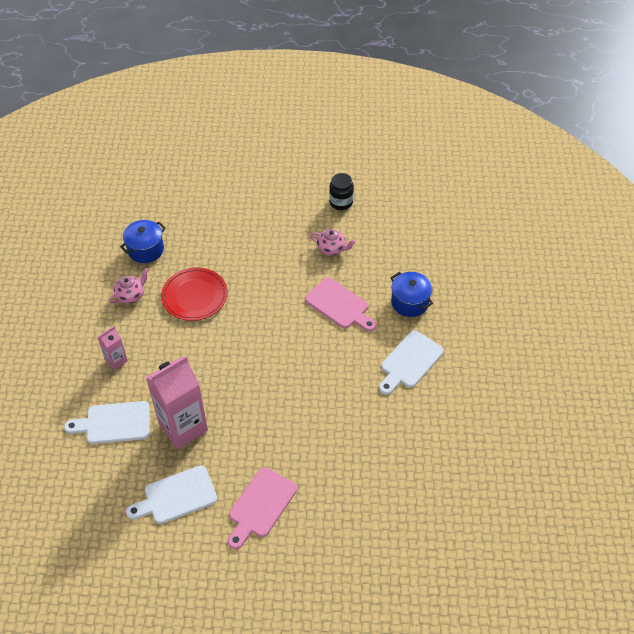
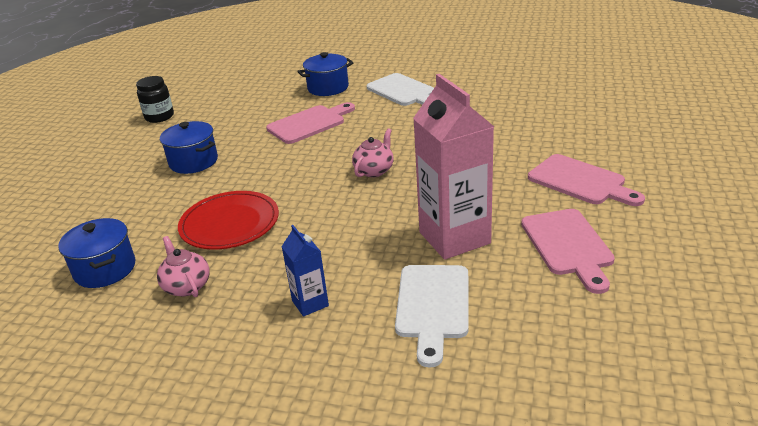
camera: 75 degrees left, 20 degrees down
(116, 360) = (310, 303): pink carton -> blue carton
(176, 496) = (568, 245): white cutting board -> pink cutting board
(272, 249) = (193, 162): none -> blue pot
(331, 249) = (224, 125): pink teapot -> pink teapot (374, 170)

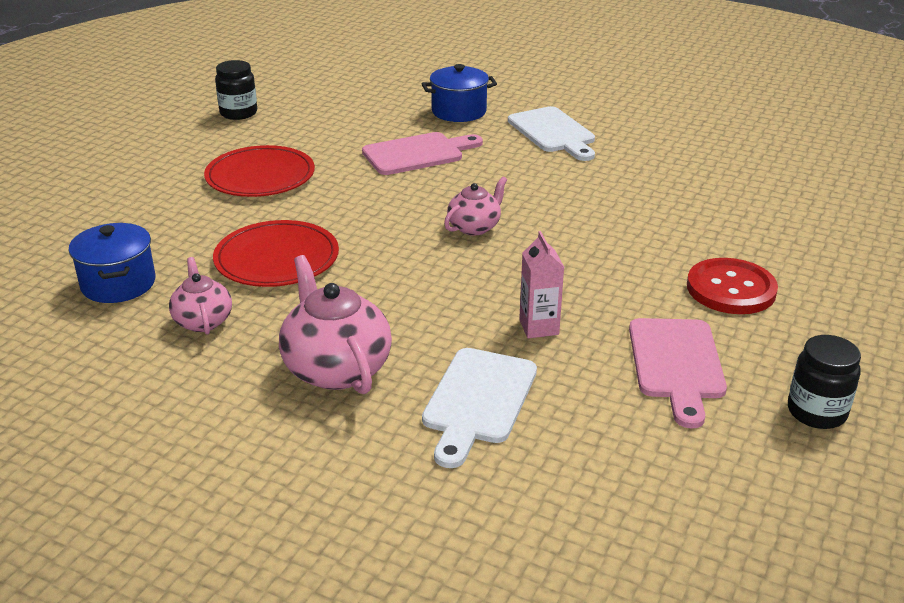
camera: 10 degrees right, 0 degrees up
(193, 162) = (260, 176): blue pot -> red plate
(310, 303) = (336, 368): blue carton -> pink teapot
(454, 238) = (539, 327): pink carton -> pink carton, size x0.48
(580, 181) = (731, 289): pink cutting board -> red button
(685, 261) = (816, 412): none -> black jar

